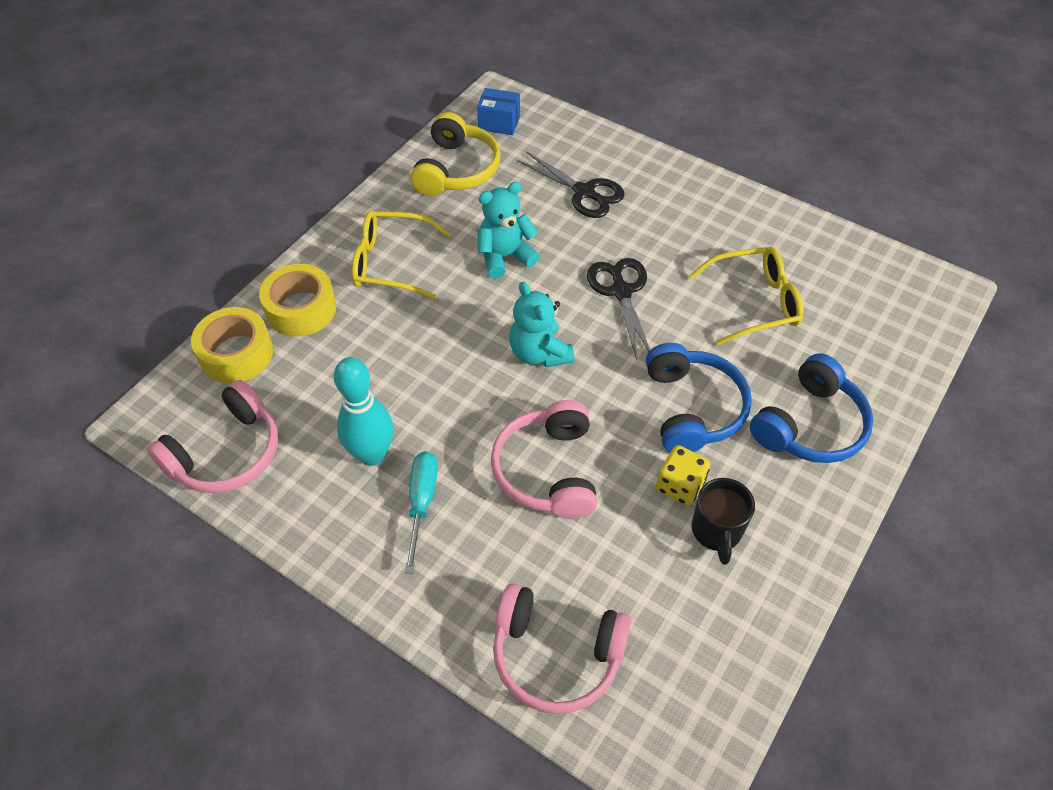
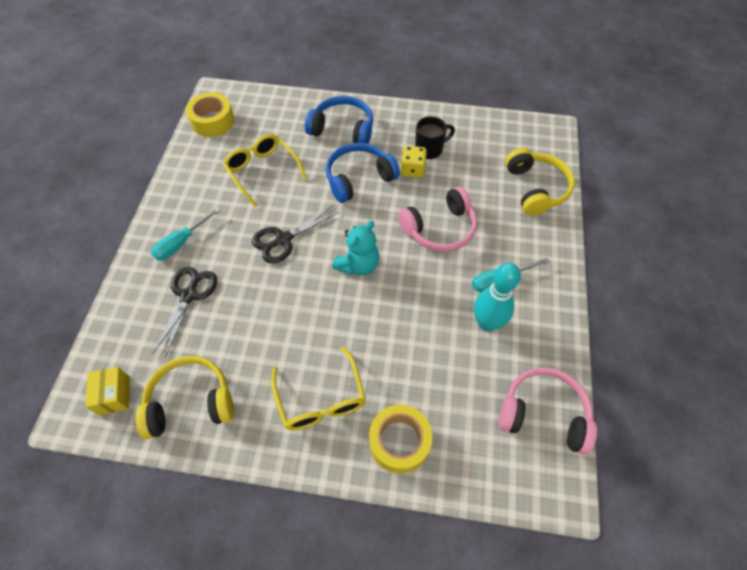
camera: 115 degrees left, 5 degrees up
(236, 354) = (466, 465): yellow tape -> yellow tape (212, 121)
(499, 123) = (114, 395): blue box -> yellow box
(505, 257) = (280, 321): turquoise teddy bear -> none
(556, 655) = (536, 188): pink headphones -> yellow headphones
(664, 200) = (181, 243): none -> turquoise screwdriver

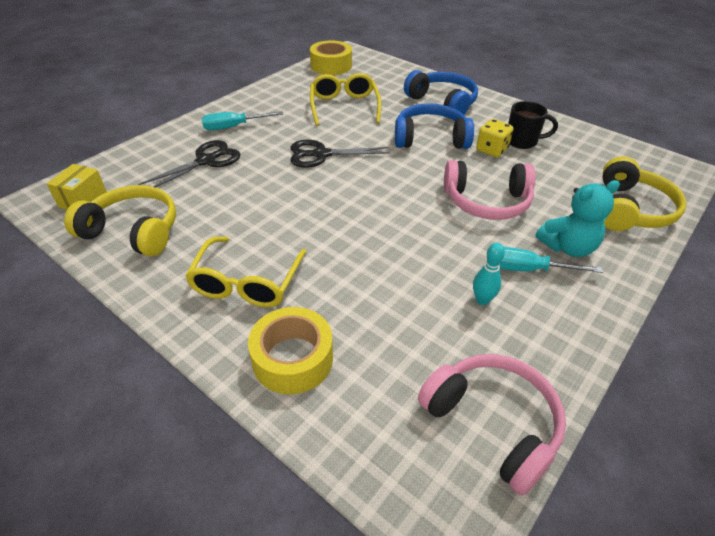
camera: 30 degrees right, 15 degrees down
(358, 265) = (376, 197): turquoise teddy bear -> turquoise teddy bear (567, 247)
(487, 323) = (482, 300): turquoise bowling pin -> turquoise bowling pin, size x0.54

